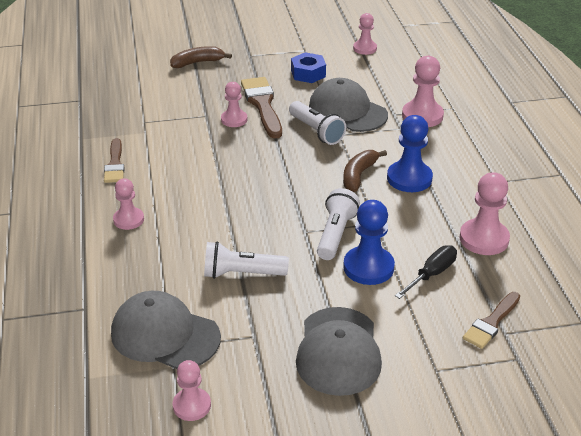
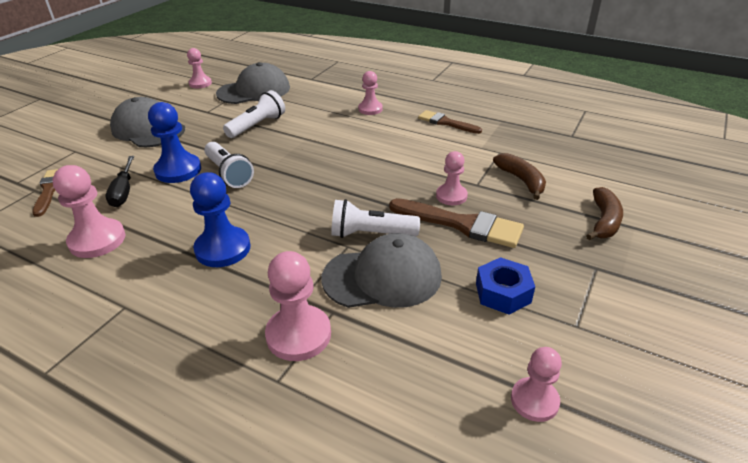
camera: 130 degrees right, 0 degrees up
(358, 175) = (272, 222): brown banana -> brown banana (521, 180)

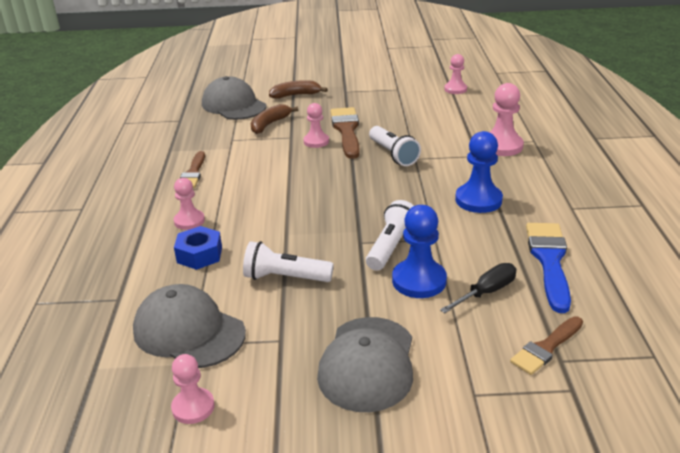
camera: 120 degrees left, 5 degrees down
(97, 240) = (549, 261): pink pawn -> blue brush
(382, 277) = (427, 139): grey cap -> grey cap (234, 105)
(503, 293) = (396, 107): blue nut -> blue nut (199, 255)

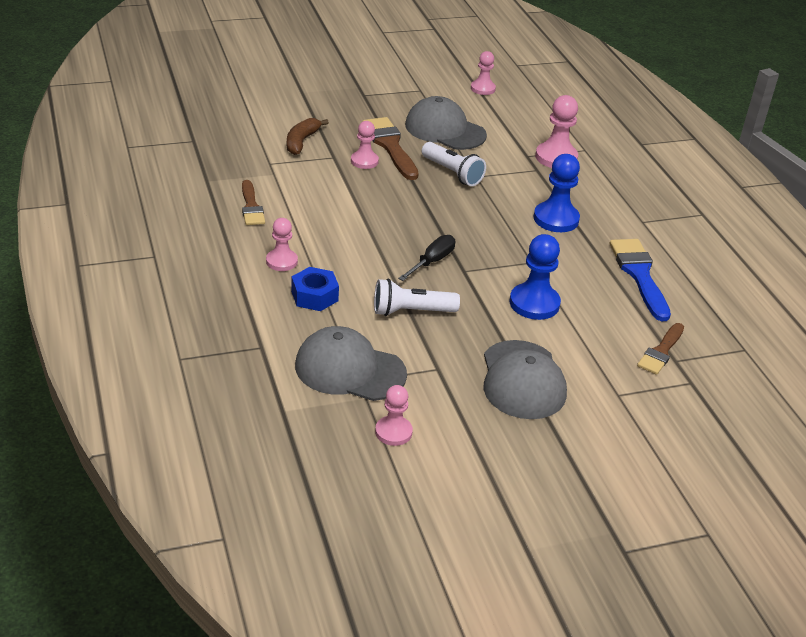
camera: 20 degrees left, 5 degrees up
(234, 105) = (245, 118): grey cap -> grey cap (445, 130)
(296, 95) = (310, 102): brown banana -> none
(391, 247) = (495, 273): white flashlight -> none
(487, 292) = (596, 308): black screwdriver -> black screwdriver (432, 261)

